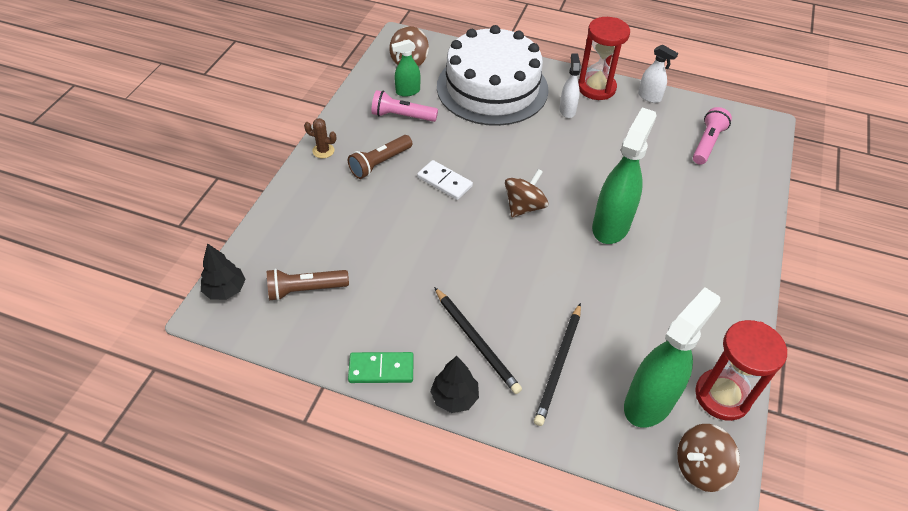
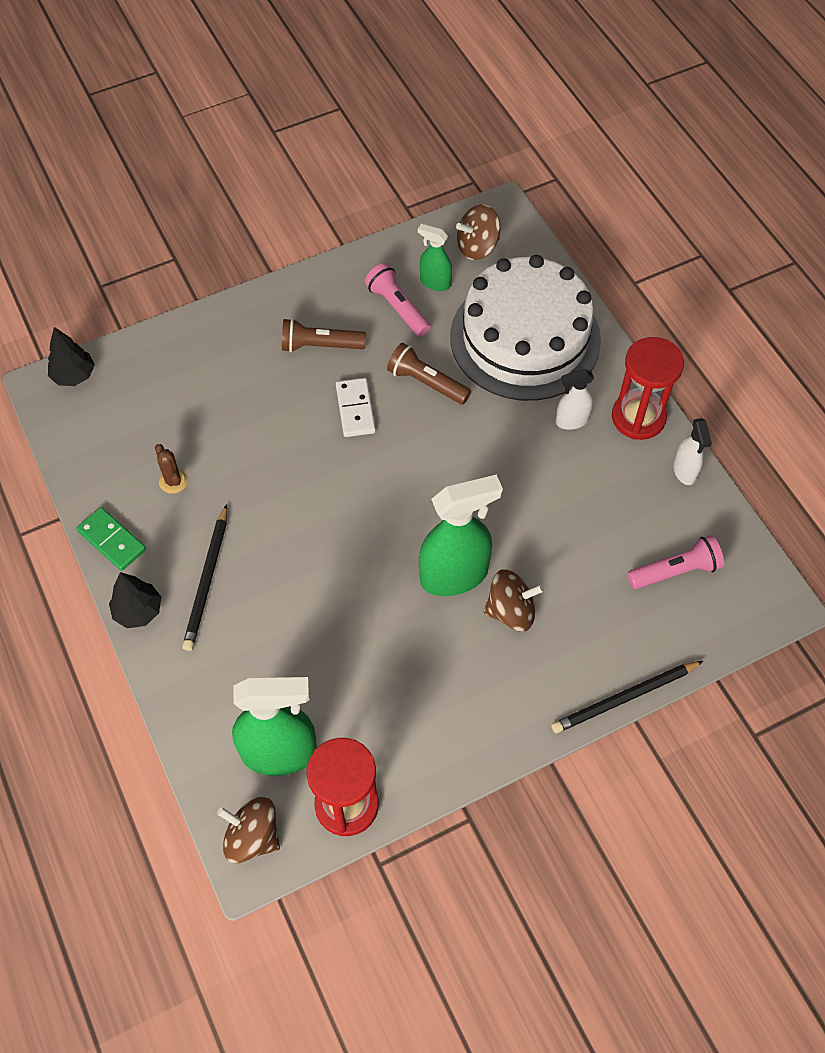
camera: 45 degrees right, 10 degrees up
(305, 290) = (130, 424): brown flashlight -> brown flashlight (426, 383)
(323, 151) = (286, 295): brown cactus -> brown cactus (173, 481)
(524, 206) = (397, 491): brown spinning top -> brown spinning top (511, 611)
(559, 365) = (247, 657): black pencil -> black pencil (625, 698)
(567, 110) = (571, 420): white spray bottle -> white spray bottle turned 150 degrees counterclockwise

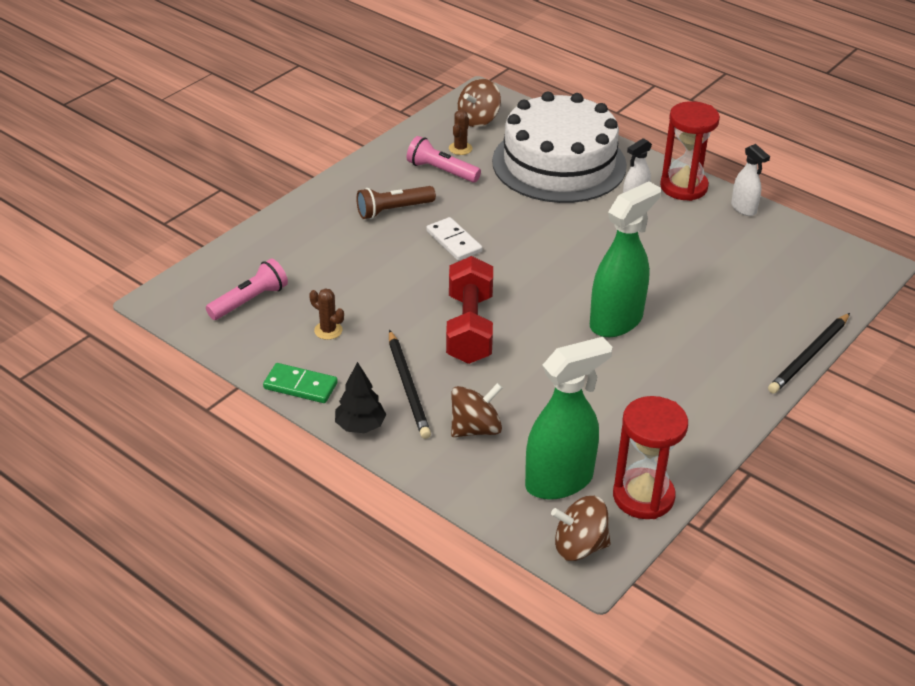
camera: 25 degrees left, 20 degrees down
(74, 375) = (183, 286): black tree -> none
(306, 528) = (469, 328): none -> red dumbbell
(426, 383) = (500, 210): brown flashlight -> none
(435, 282) = (460, 148): green spray bottle -> brown cactus
(511, 611) = (679, 330): brown spinning top -> brown spinning top (475, 429)
(675, 571) = (784, 268): pink flashlight -> pink flashlight (249, 301)

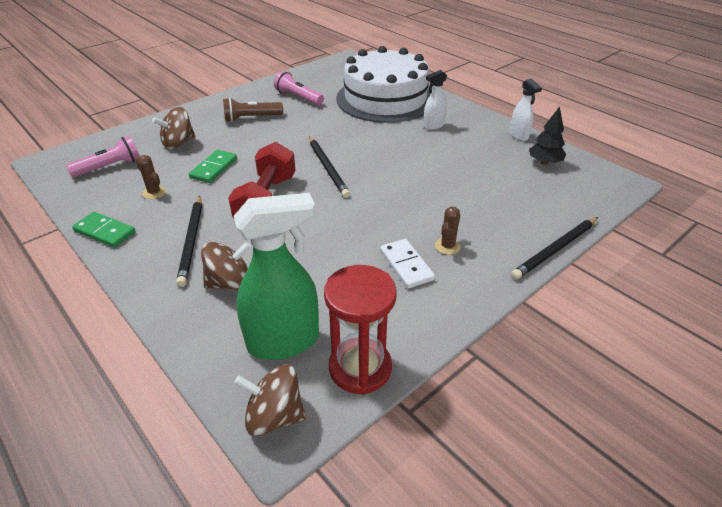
camera: 10 degrees right, 0 degrees up
(360, 426) = (132, 270): black tree -> black tree (544, 162)
(383, 290) = (214, 168): none -> green domino
(453, 241) = (285, 140): white domino -> white domino (406, 265)
(460, 148) = (318, 86): brown cactus -> brown cactus (447, 246)
(478, 119) = (339, 71): brown spinning top -> brown spinning top (178, 143)
(524, 277) = (327, 168): none -> black pencil
(616, 321) = (390, 206): green spray bottle -> none
(683, 187) = (474, 119): red hourglass -> none

